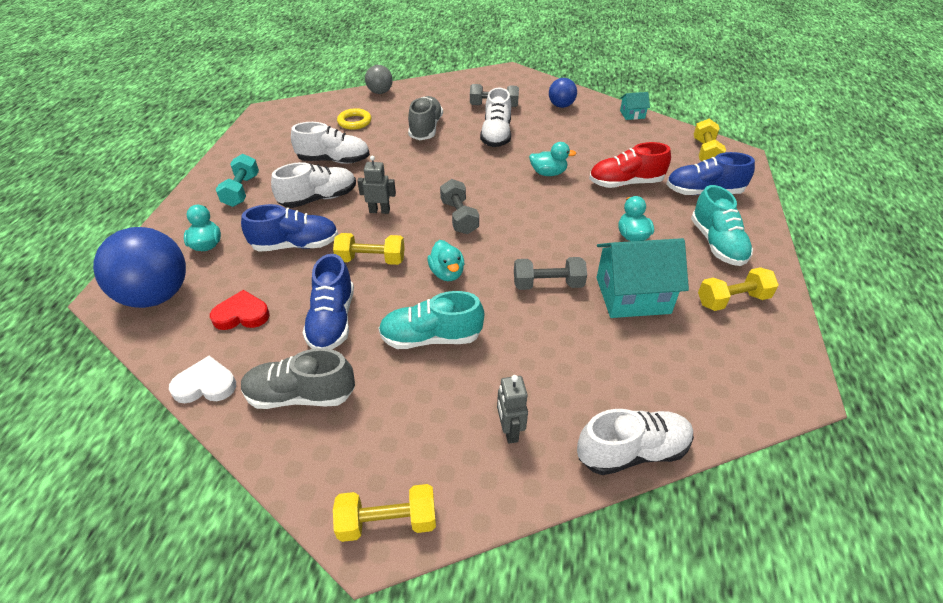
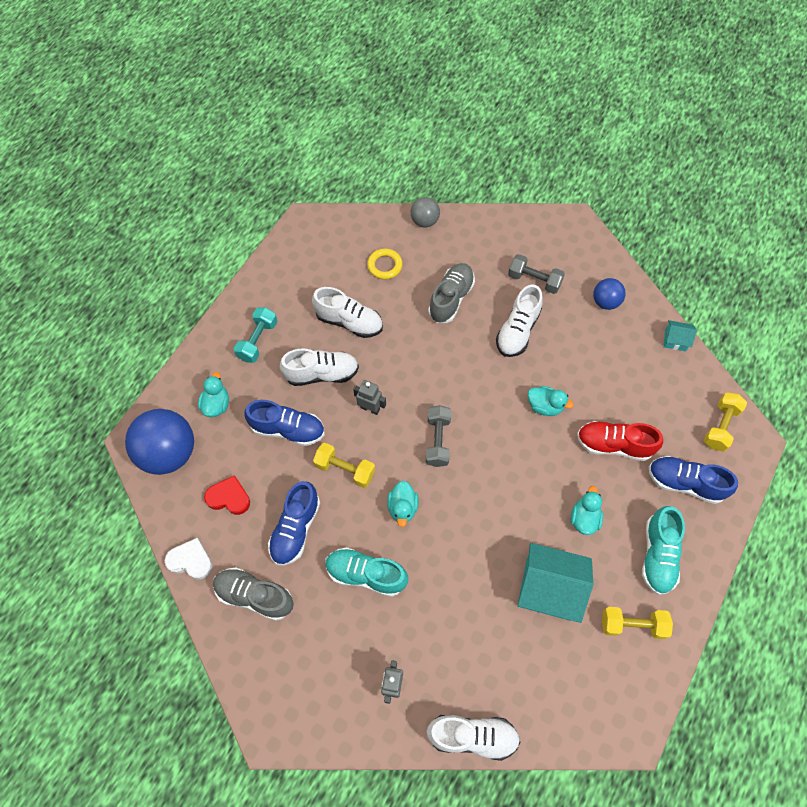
camera: 20 degrees right, 20 degrees up
(387, 522) = (285, 724): yellow dumbbell -> none
(548, 284) = (482, 550): grey dumbbell -> none

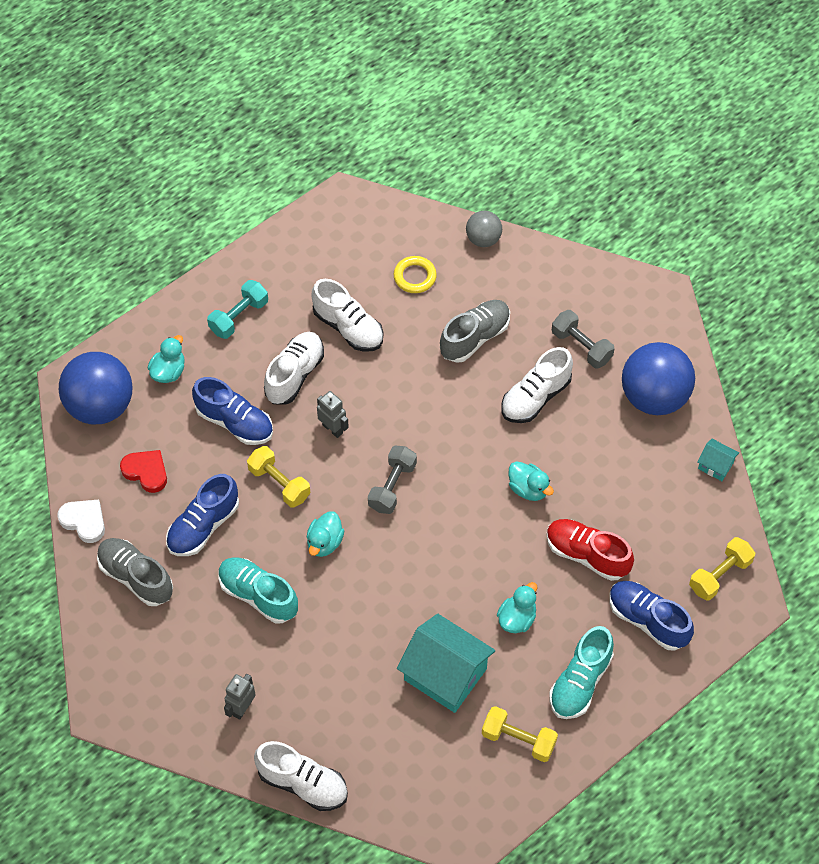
camera: 20 degrees right, 5 degrees down
(321, 374) = (294, 375): white shoe -> white shoe turned 75 degrees counterclockwise
(605, 302) = (654, 397): blue ball -> blue ball, size x1.89

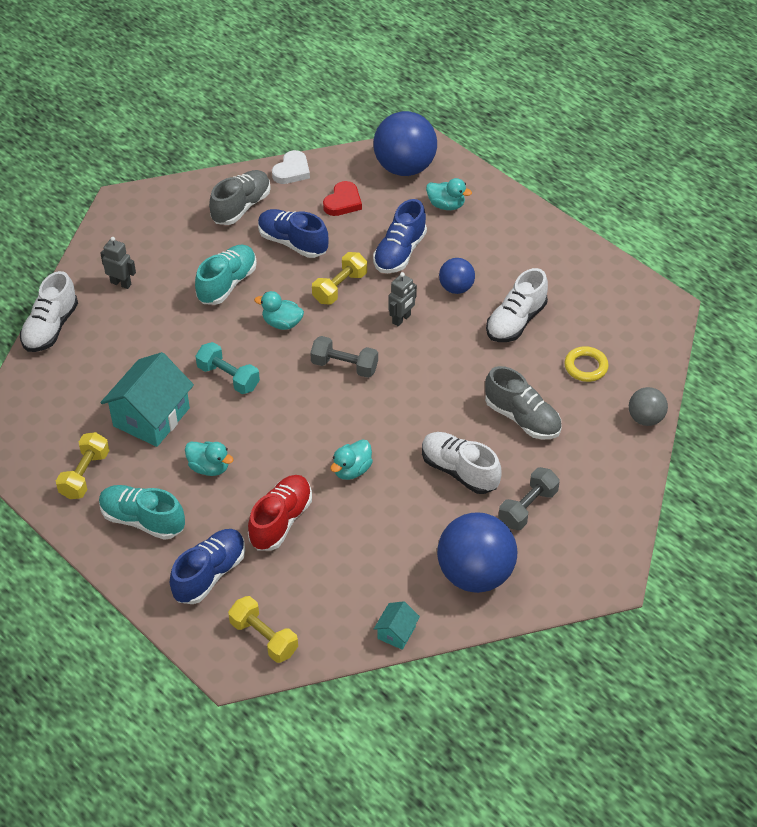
camera: 85 degrees right, 10 degrees down
(239, 317) = (513, 244): turquoise dumbbell -> turquoise dumbbell (228, 377)
(294, 375) = (456, 288): white shoe -> blue ball

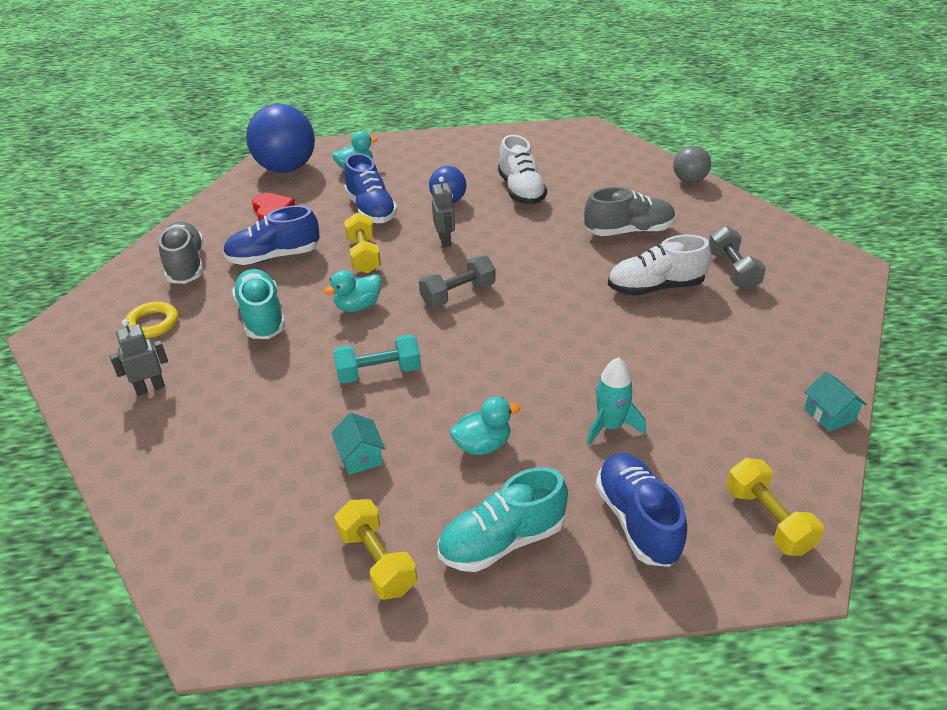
camera: 50 degrees left, 10 degrees down
(51, 328) = (124, 477): white shoe -> none
(151, 417) = (360, 457): turquoise house -> turquoise house, size x0.47
(264, 637) = (768, 520): yellow dumbbell -> yellow dumbbell turned 75 degrees clockwise
(281, 521) = (610, 426): red shoe -> turquoise rocket
(292, 171) = (194, 220): white heart -> none
(352, 470) = (590, 348): turquoise duck -> none
(475, 574) = (788, 332): blue ball -> none
(586, 367) = (607, 182): yellow ring -> yellow ring (153, 323)

